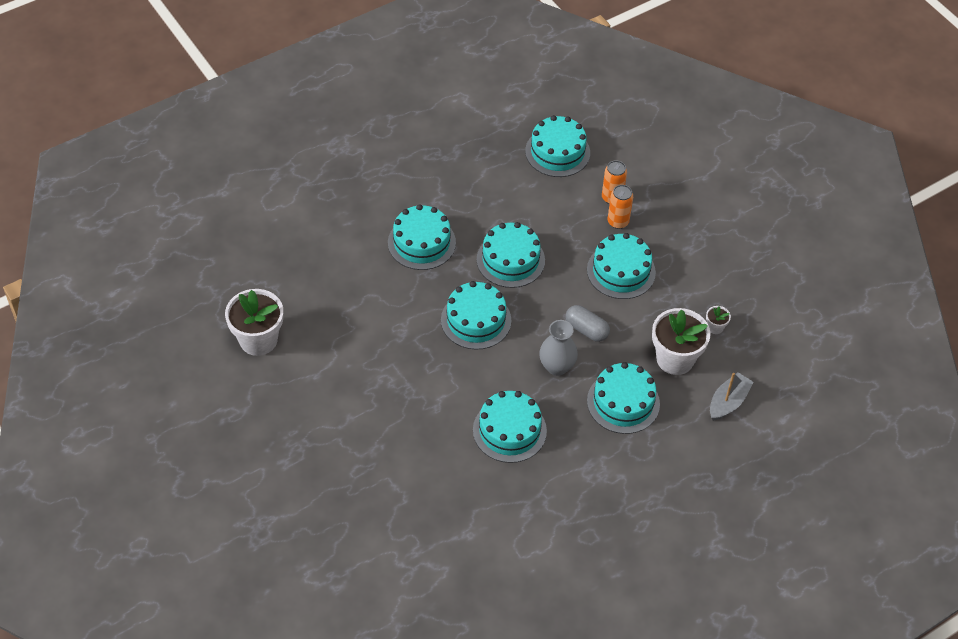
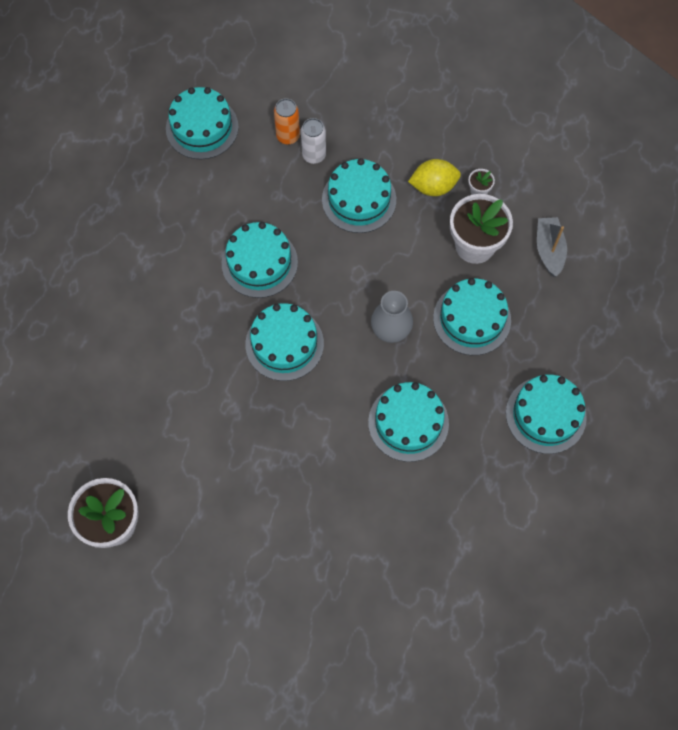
camera: 40 degrees left, 15 degrees up
(421, 242) = (168, 308): turquoise cake -> turquoise cake (545, 415)
(586, 330) = (382, 277): grey capsule -> none
(618, 222) = (314, 155): orange can -> white can
(684, 301) = (433, 186): none -> yellow lemon

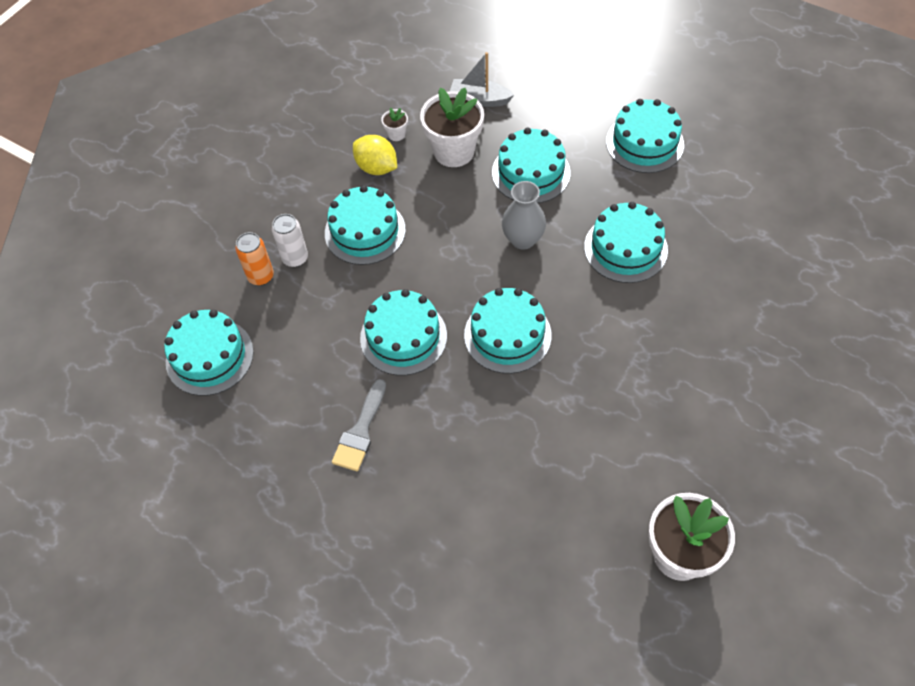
camera: 70 degrees left, 10 degrees down
(164, 257) = (360, 431): none -> grey brush
(433, 186) = (376, 168): yellow lemon -> yellow lemon turned 60 degrees counterclockwise

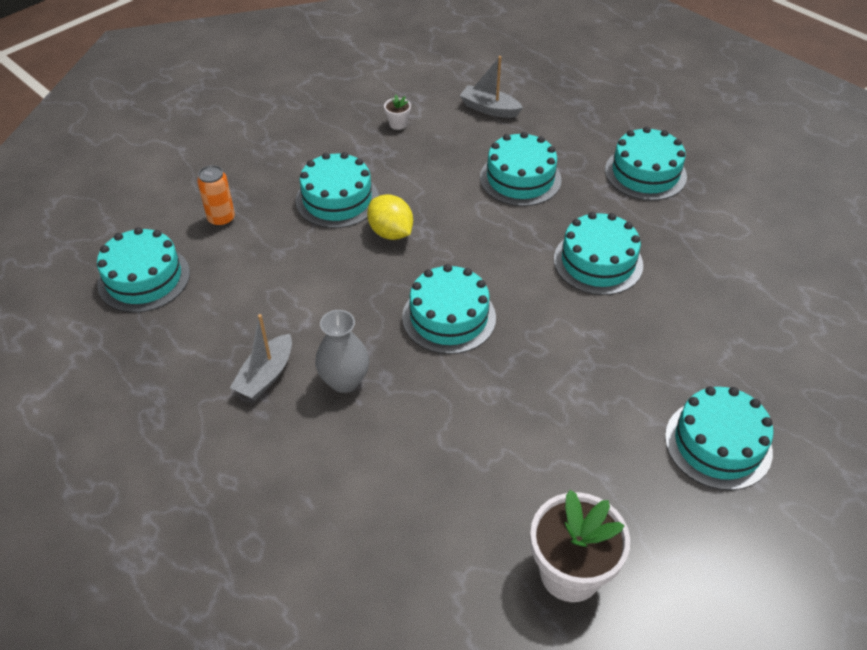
camera: 10 degrees right, 10 degrees down
(295, 258) = (260, 210): white can -> none
(360, 431) = (266, 375): grey brush -> grey boat
(376, 168) = (368, 148): yellow lemon -> yellow lemon (391, 232)
(403, 337) = (341, 298): turquoise cake -> turquoise cake (718, 444)
(454, 151) = (449, 147): white flower pot -> none
(523, 239) = (493, 235): grey vase -> grey vase (344, 381)

